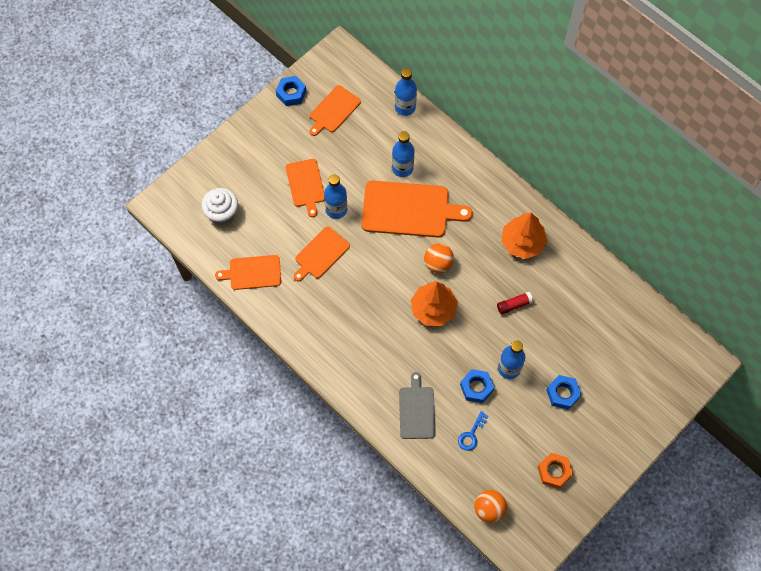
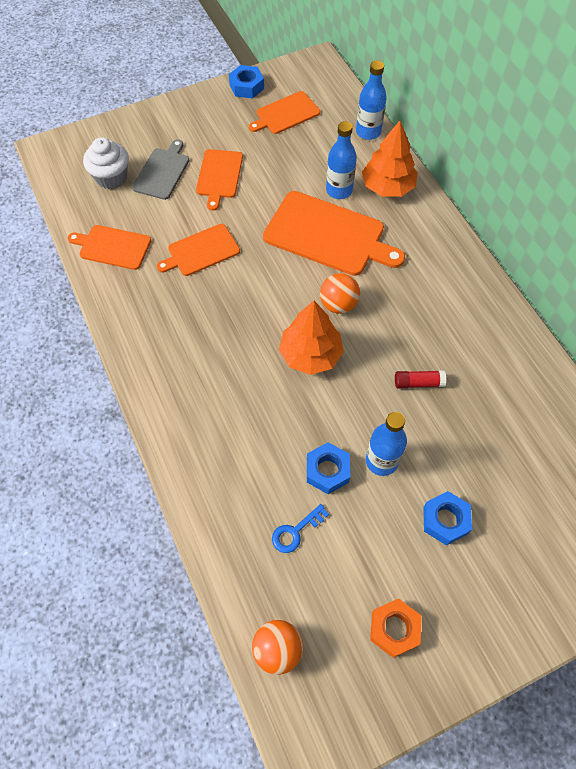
camera: 20 degrees right, 5 degrees down
(336, 210) = (242, 210): blue bottle -> none
(417, 410) = (235, 473): grey cutting board -> grey cutting board (162, 172)
(522, 242) = (456, 312): orange tree -> orange tree (388, 187)

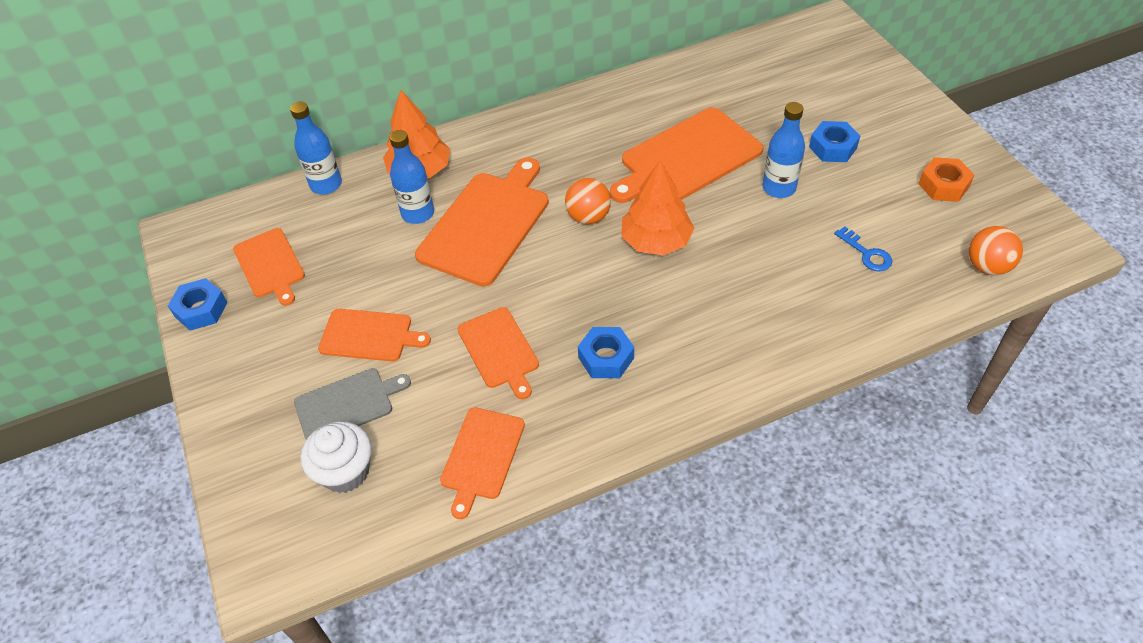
camera: 85 degrees left, 10 degrees down
(162, 172) = (347, 404): grey cutting board -> grey cutting board turned 135 degrees clockwise
(327, 471) = (796, 228): blue nut -> blue nut (606, 358)
(418, 383) = (687, 158): red glue stick -> orange cutting board

